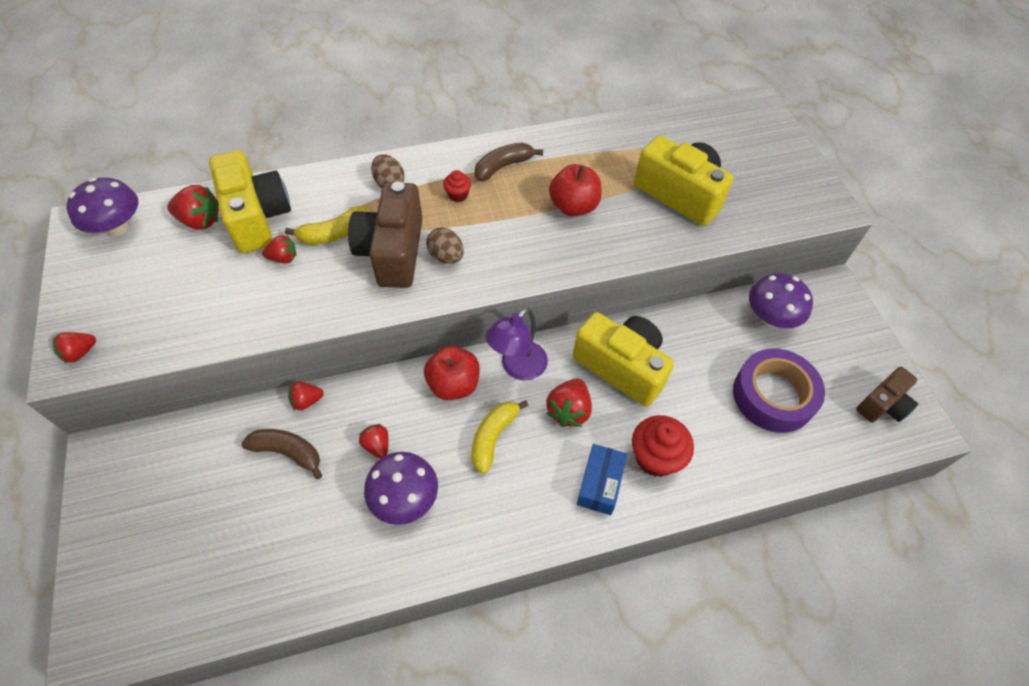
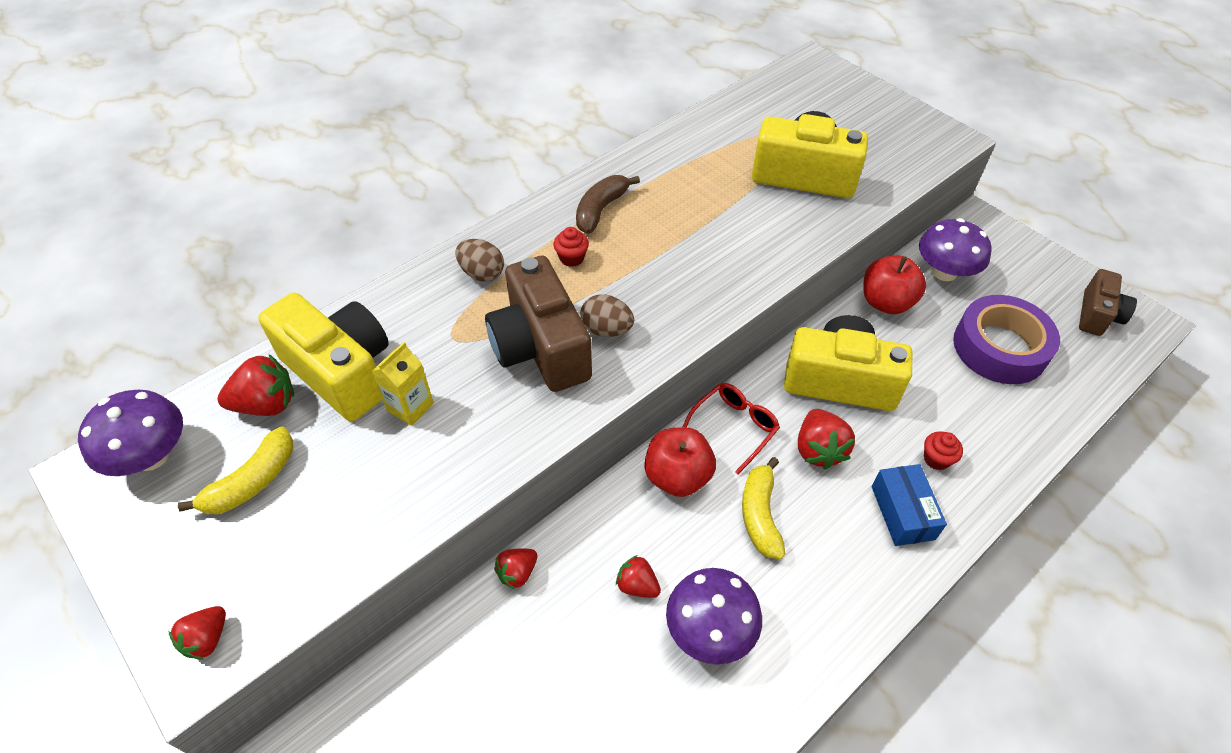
camera: 25 degrees left, 5 degrees down
(283, 258) = (410, 407): red strawberry -> yellow carton
(288, 452) = (535, 645): brown banana -> none
(333, 234) = (454, 355): yellow banana -> yellow banana (252, 482)
(517, 368) = (734, 428): purple lamp -> red glasses
(573, 207) = (706, 225): red apple -> red apple (886, 302)
(655, 457) = (936, 459): red cupcake -> red cupcake, size x0.53

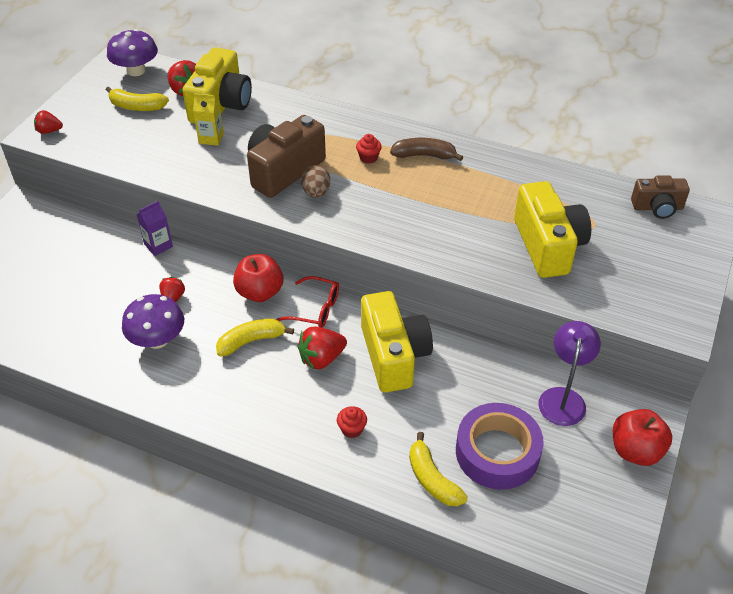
camera: 65 degrees right, 5 degrees down
(482, 273) = (328, 126): brown egg -> none
(517, 573) = (158, 245): red strawberry -> purple carton
(886, 302) = (497, 366): red apple -> red apple (635, 450)
(902, 512) = (292, 418): blue box -> none
(944, 272) = (563, 398): purple mushroom -> purple lamp
(1022, 413) = (432, 479): none -> yellow banana
(1097, 315) = (591, 523): brown camera -> brown camera (657, 207)

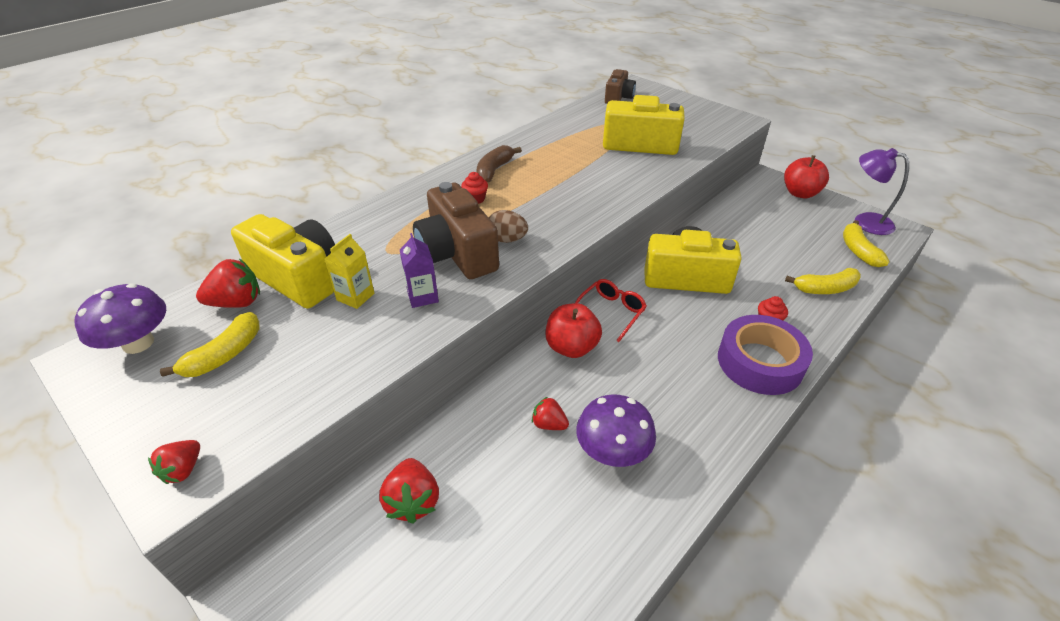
camera: 70 degrees left, 5 degrees down
(158, 245) = (449, 423): purple carton -> purple carton (422, 296)
(251, 341) = (640, 368): yellow banana -> yellow banana (858, 250)
(321, 358) = (678, 322): red strawberry -> red strawberry (413, 501)
(497, 452) = (798, 250): purple tape -> purple tape (760, 362)
(563, 398) = (748, 208): purple lamp -> purple lamp (865, 221)

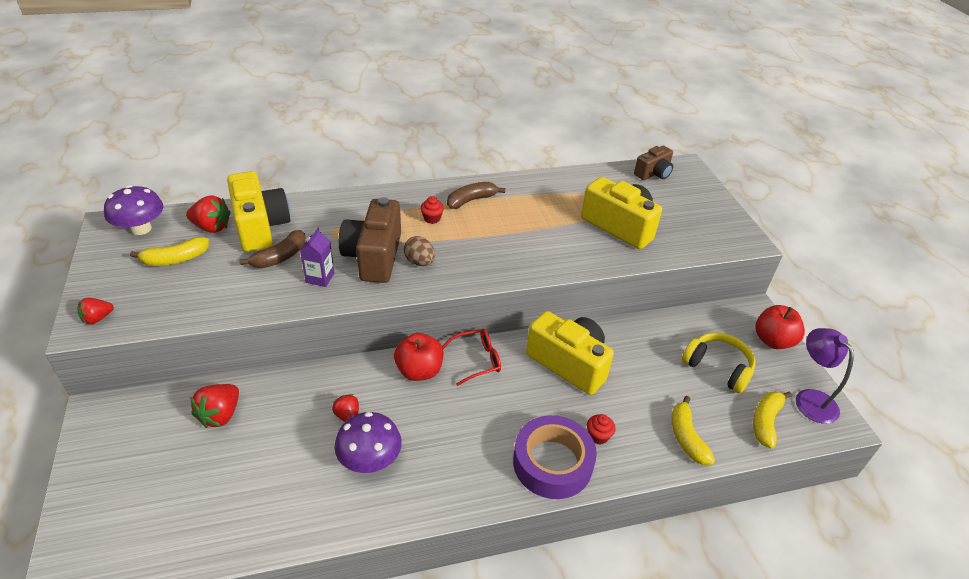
camera: 30 degrees right, 0 degrees up
(355, 297) = (280, 257): yellow carton -> brown banana
(788, 228) = (718, 367): none -> yellow headphones
(825, 289) = (686, 437): yellow banana -> yellow banana turned 60 degrees clockwise

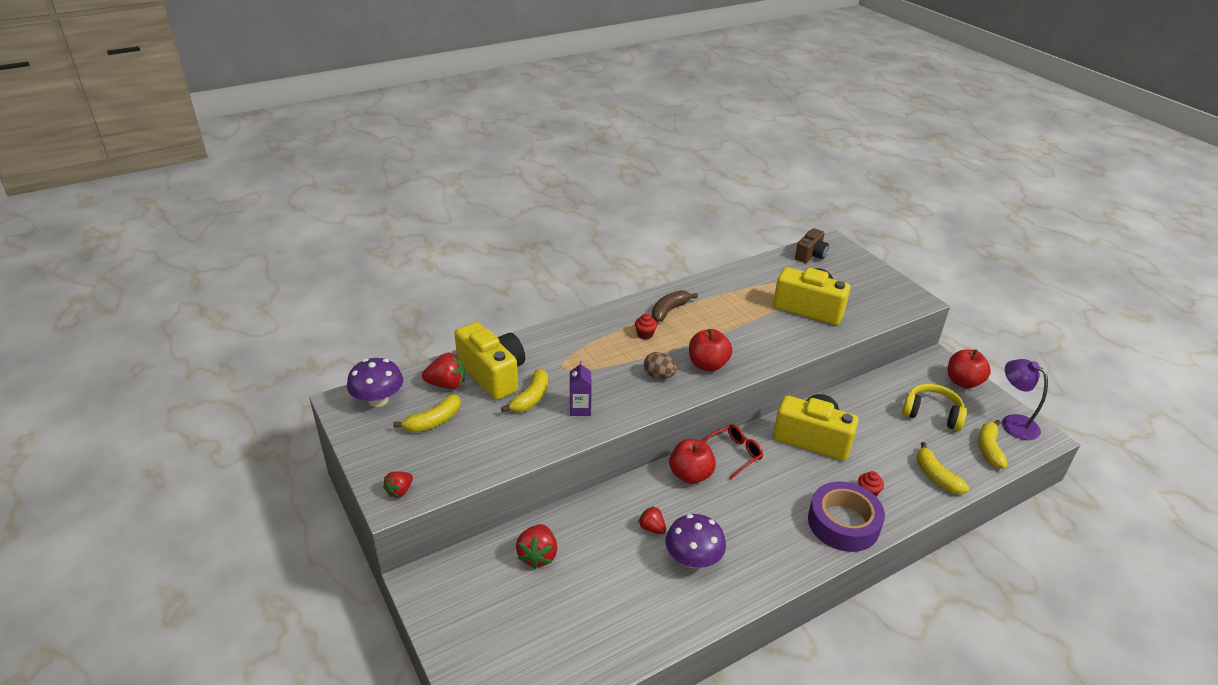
camera: 15 degrees left, 5 degrees down
(280, 257) = (531, 398): brown banana -> yellow banana
(374, 256) = (615, 379): brown camera -> none
(476, 261) = (708, 365): none -> red apple

